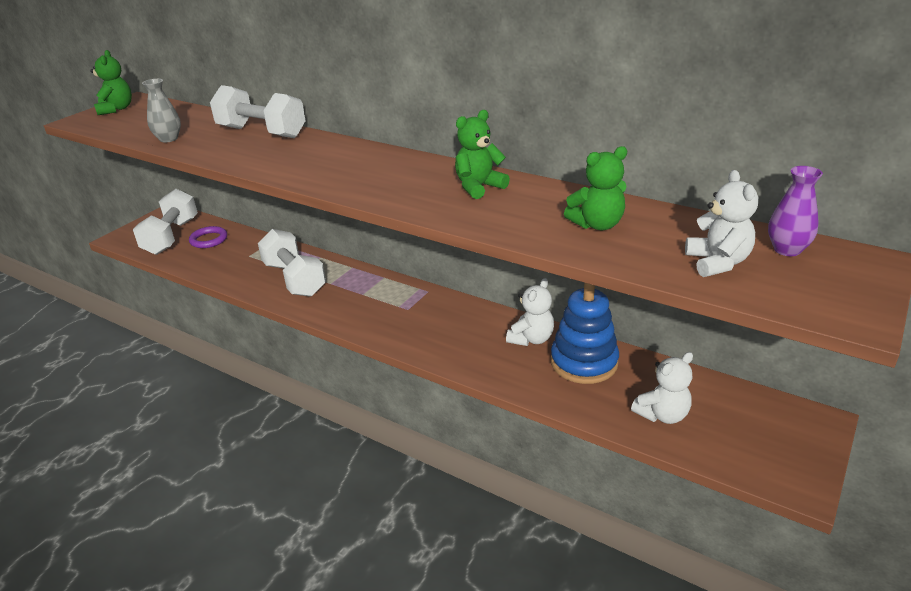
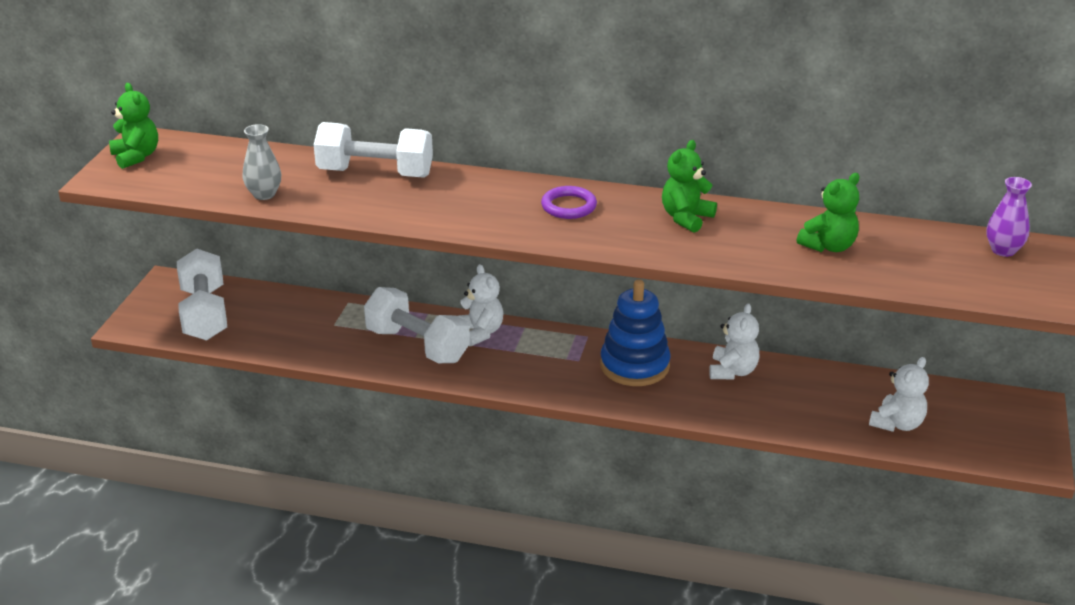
camera: 20 degrees left, 0 degrees up
(209, 240) = (261, 311): purple ring -> purple ring (568, 206)
(584, 362) = (798, 387): blue stacking toy -> blue stacking toy (634, 366)
(717, 263) = (953, 271): white teddy bear -> white teddy bear (480, 332)

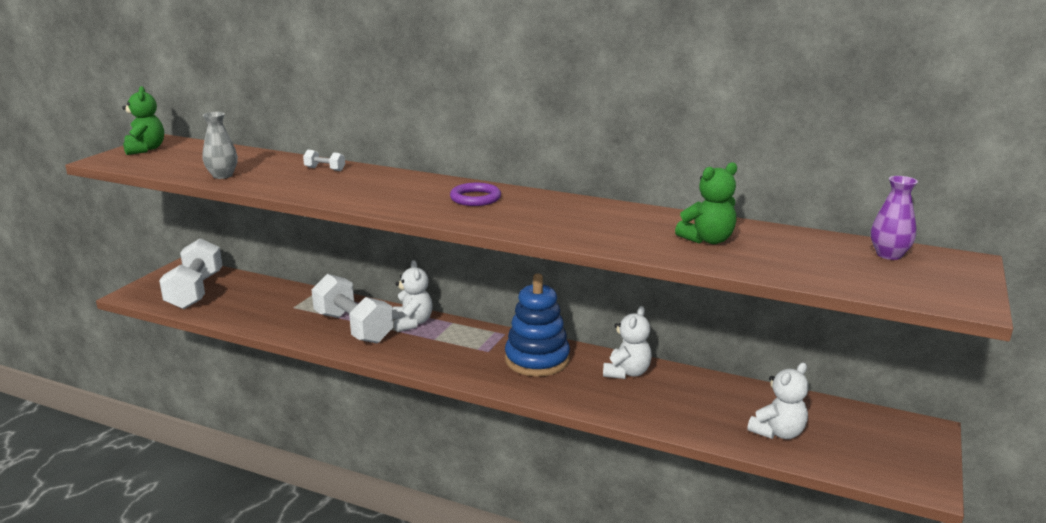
camera: 10 degrees right, 10 degrees down
(375, 173) = (325, 169): white dumbbell -> white dumbbell, size x0.41
(686, 218) = (578, 212): green teddy bear -> none

